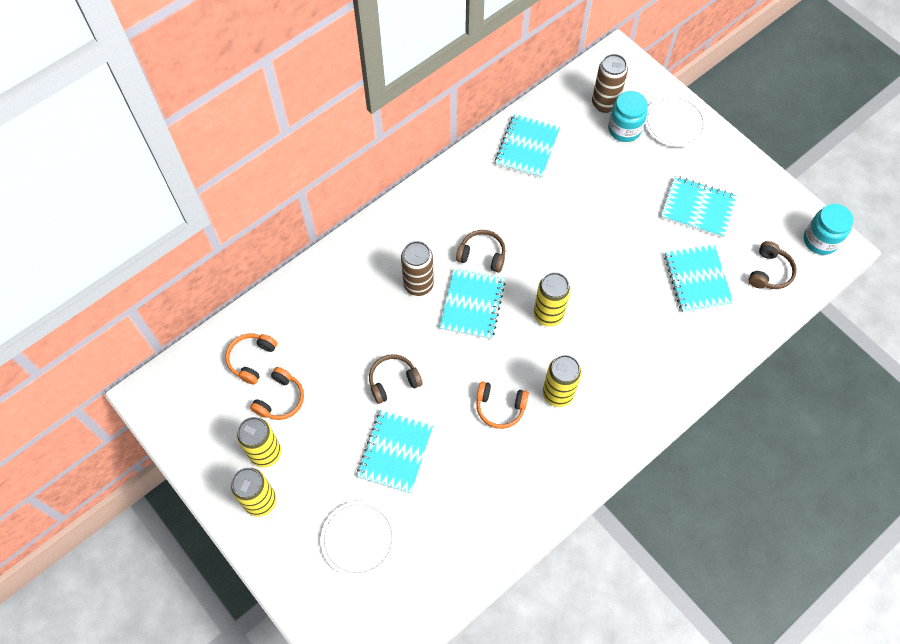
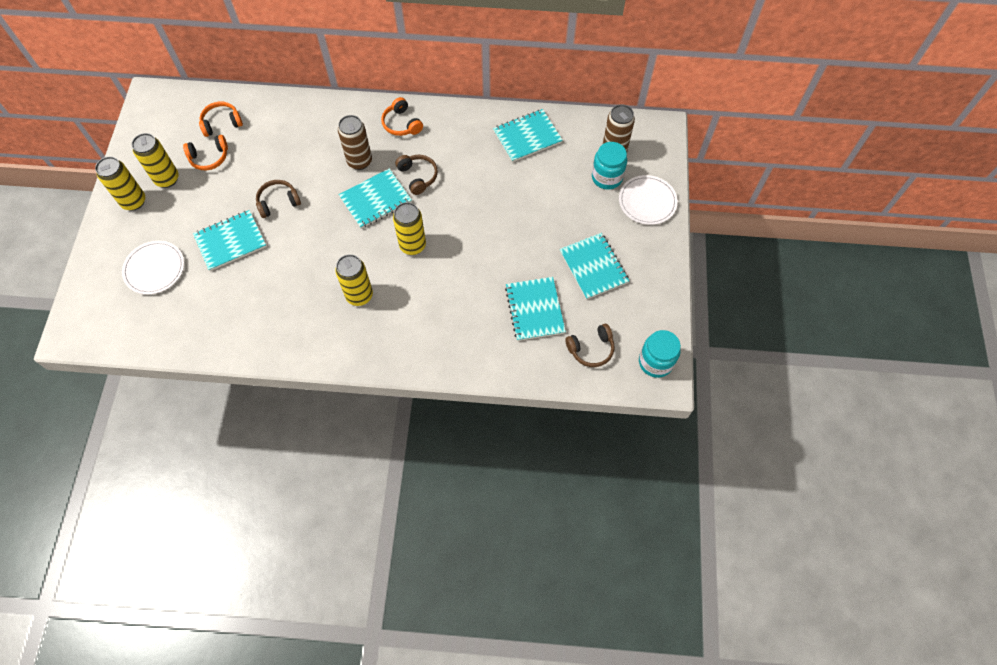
camera: 45 degrees right, 0 degrees up
(393, 381) = (278, 202): brown headphones -> brown headphones turned 45 degrees counterclockwise
(500, 407) = (317, 272): orange headphones -> orange headphones (401, 124)
(697, 279) = (535, 310): turquoise notebook -> turquoise notebook turned 45 degrees counterclockwise

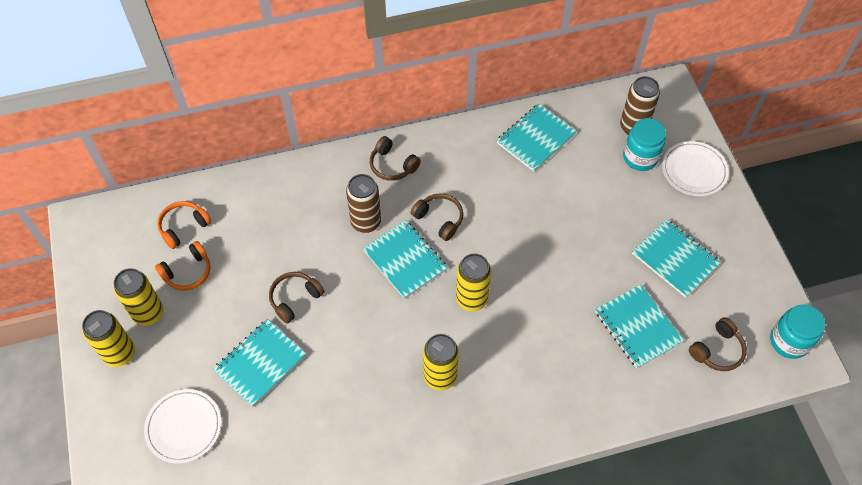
camera: 20 degrees left, 5 degrees down
(375, 200) = (405, 260): turquoise notebook -> turquoise notebook turned 75 degrees counterclockwise
(401, 124) = (392, 165): orange headphones -> brown headphones

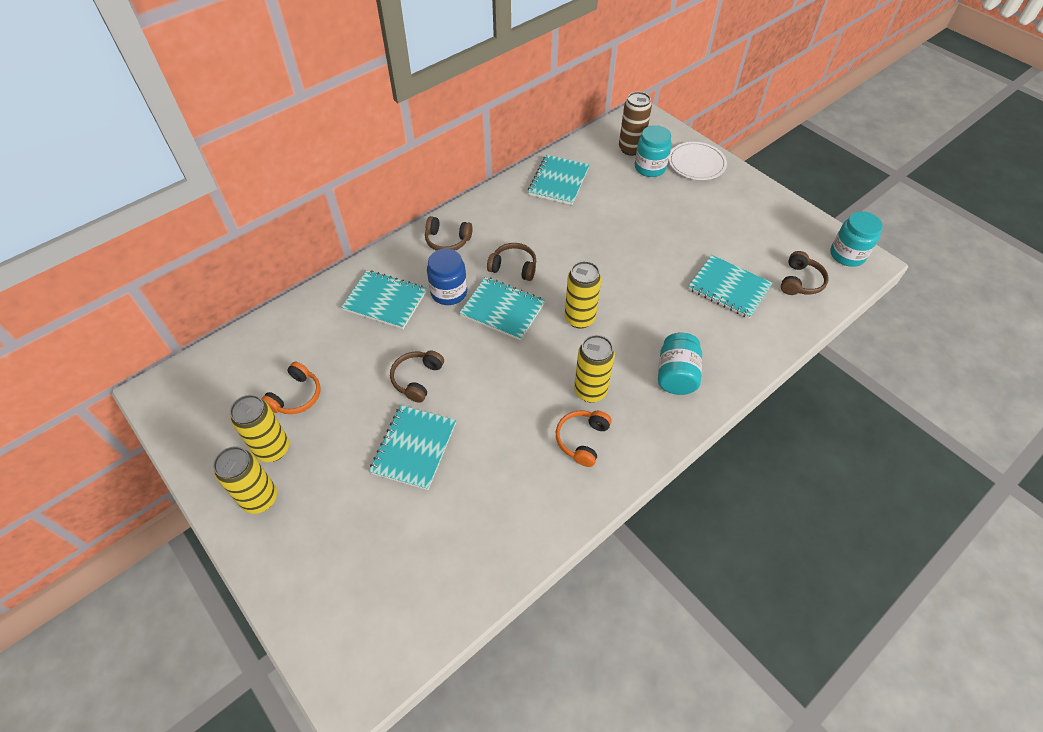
camera: 25 degrees left, 5 degrees down
(183, 227) = (271, 359): orange headphones -> orange headphones (582, 440)
(184, 427) = (365, 539): white plate -> none
(366, 222) = (449, 292): brown can -> blue jar
(529, 396) = (676, 375): none -> turquoise jar
(675, 259) = (724, 229): turquoise notebook -> turquoise notebook (385, 301)

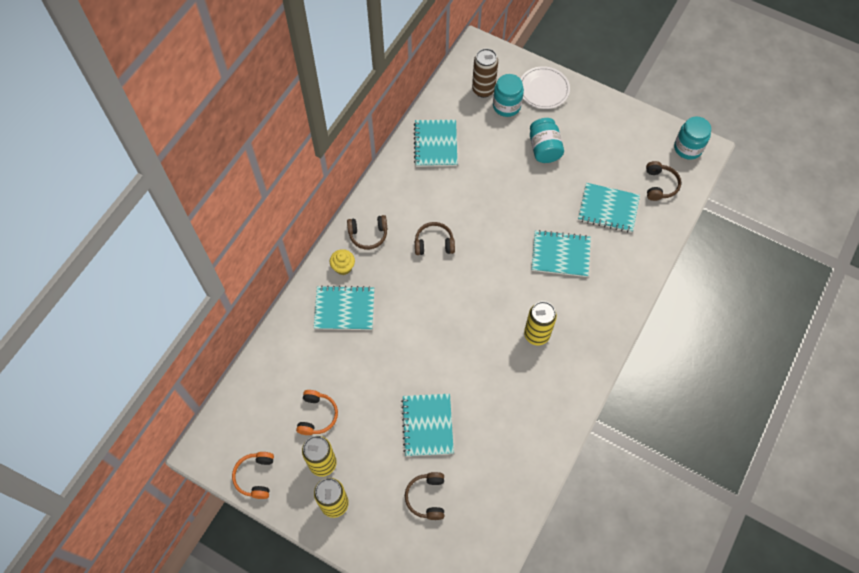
camera: 20 degrees left, 10 degrees up
(405, 262) = (343, 267): none -> yellow cupcake
(417, 379) = (403, 369): brown headphones -> brown headphones (427, 497)
(449, 292) = (392, 284): blue jar -> none
(502, 310) = (442, 286): turquoise notebook -> turquoise notebook (560, 255)
(579, 318) = (505, 274): yellow can -> none
(582, 440) = (546, 376): orange headphones -> orange headphones (256, 476)
(676, 375) = (594, 300): turquoise jar -> turquoise jar (544, 148)

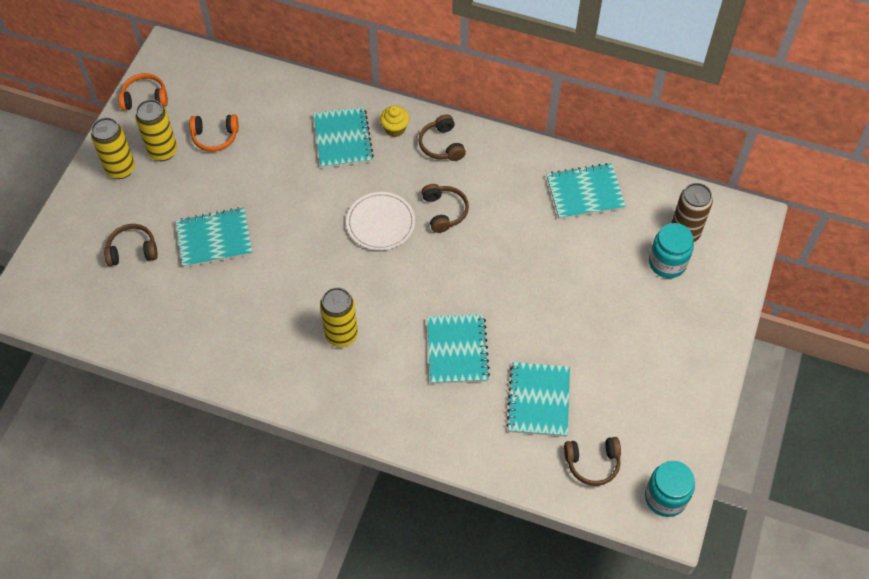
camera: 80 degrees right, 5 degrees down
(543, 89) = (708, 303): white plate -> white plate (380, 223)
(544, 148) = (612, 314): turquoise jar -> none

